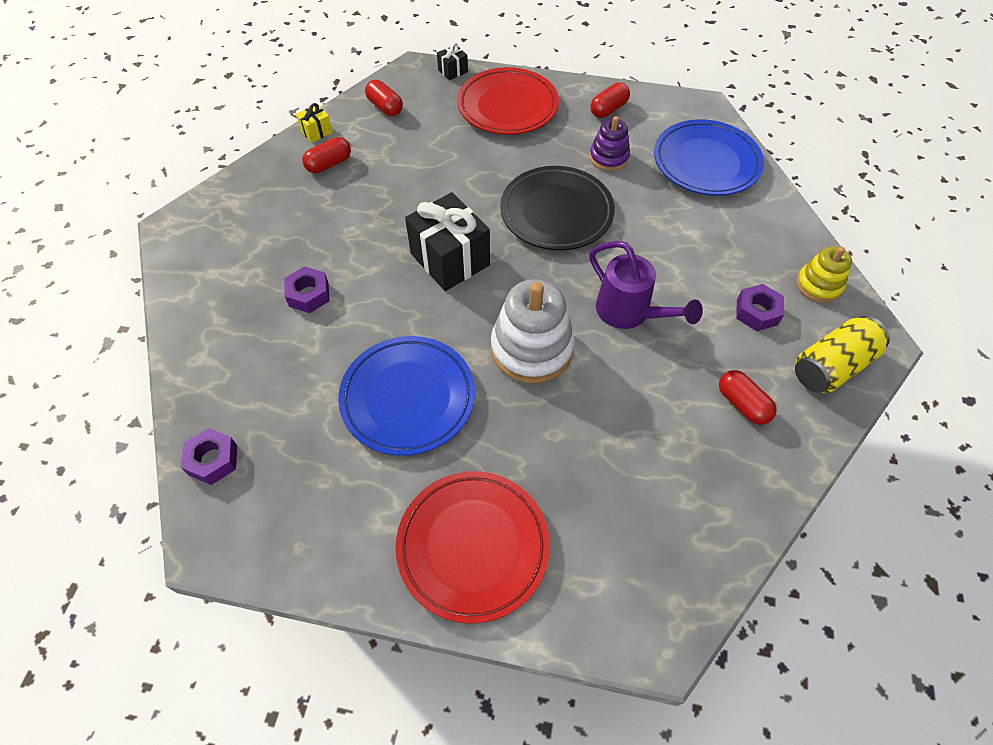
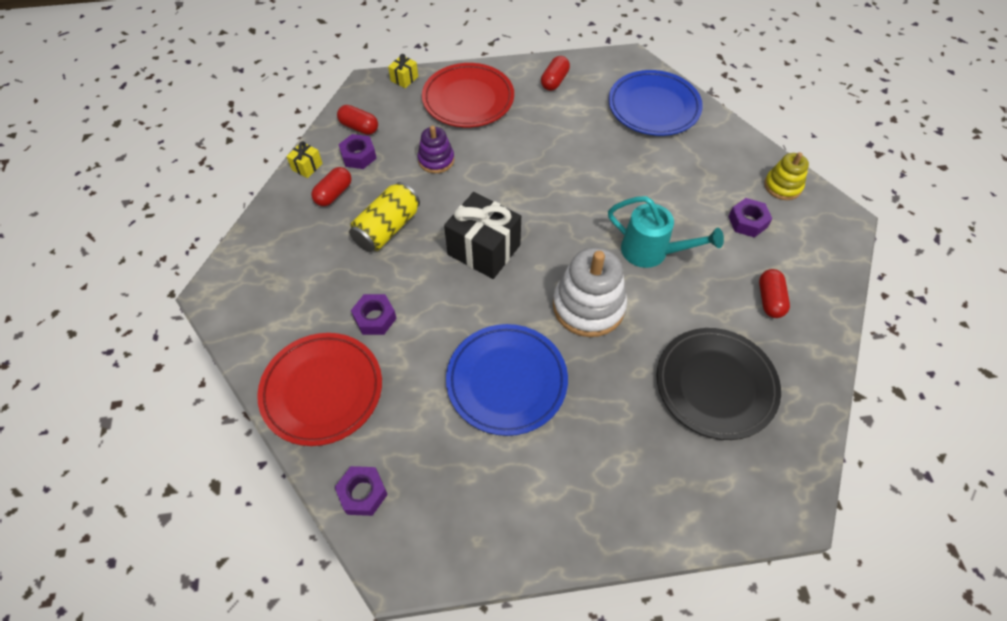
camera: 20 degrees left, 0 degrees up
(371, 134) = (358, 156): none -> purple nut
(453, 71) = (404, 79): black gift -> yellow gift
(473, 546) = (619, 487): red plate -> red plate (322, 391)
(556, 213) = (554, 183): black plate -> black plate (715, 385)
(609, 157) = (574, 123): purple stacking toy -> purple stacking toy (436, 160)
(629, 312) = (651, 252): purple watering can -> turquoise watering can
(742, 404) = (770, 300): red capsule -> red capsule turned 60 degrees clockwise
(831, 366) = (820, 248): yellow can -> yellow can (387, 228)

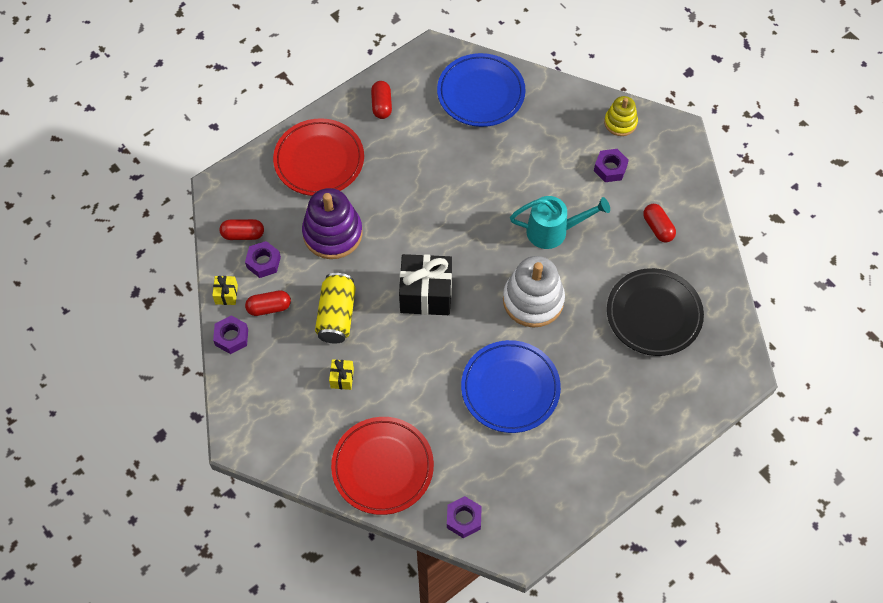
camera: 30 degrees left, 5 degrees up
(334, 194) = (269, 307): red capsule -> red capsule turned 75 degrees clockwise
(375, 318) = (381, 393): purple nut -> purple nut (231, 337)
(404, 79) = (247, 166): yellow gift -> yellow gift (342, 378)
(436, 160) = (332, 233): purple stacking toy -> purple stacking toy, size x1.73

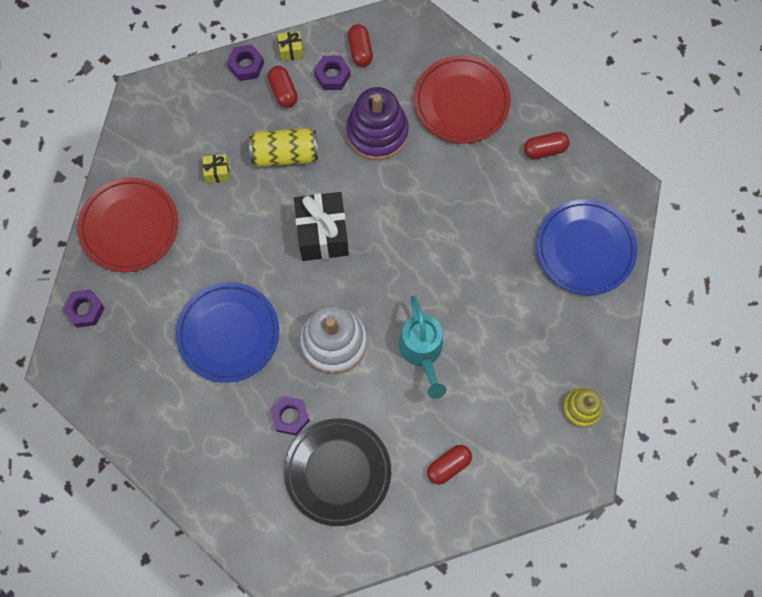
camera: 80 degrees right, 10 degrees up
(610, 168) = (516, 404): purple nut -> purple nut (290, 417)

